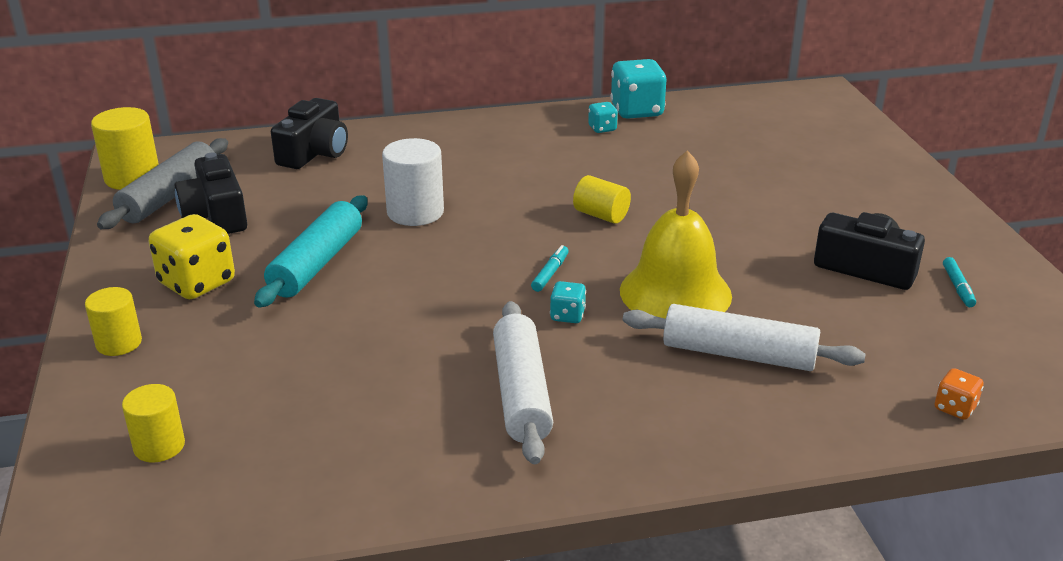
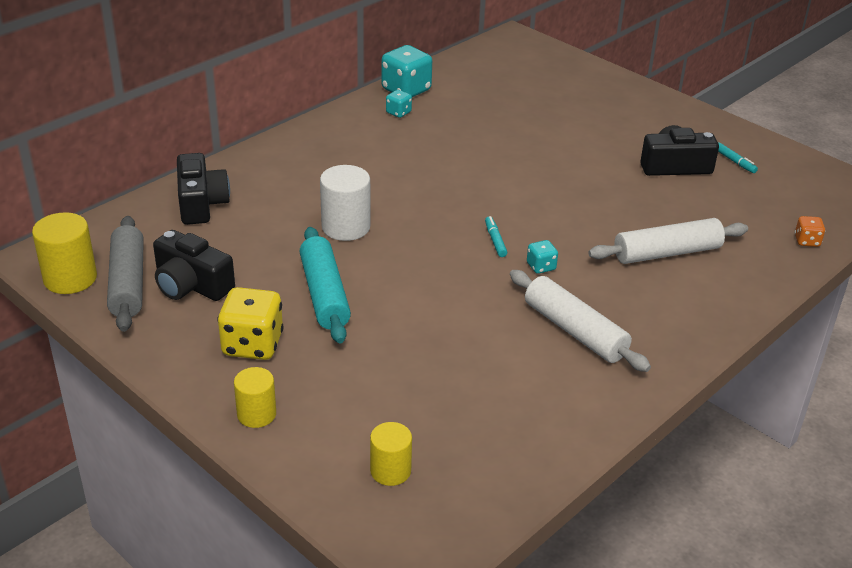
camera: 35 degrees left, 5 degrees up
(601, 215) = (477, 184): yellow cylinder -> none
(675, 292) = (587, 225): yellow bell -> none

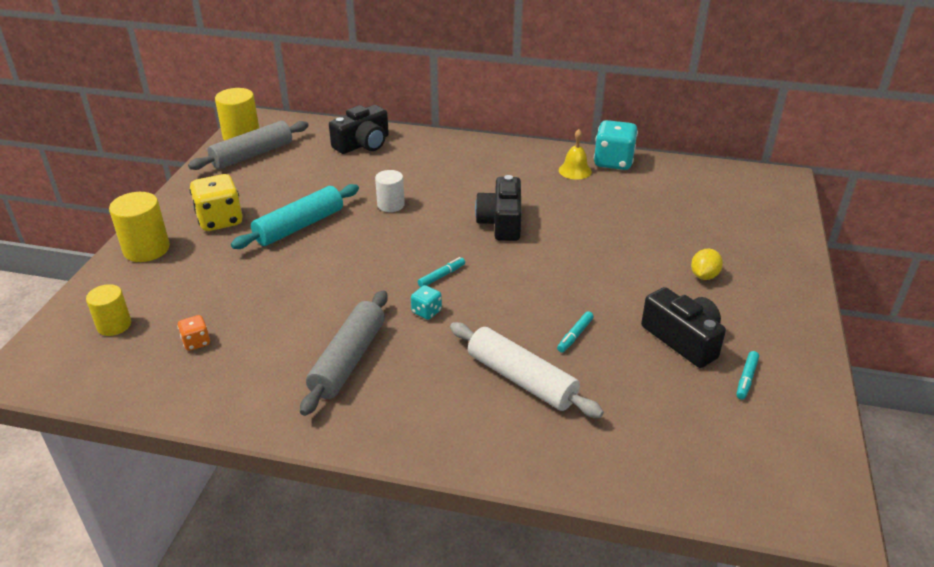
camera: 60 degrees right, 0 degrees up
(191, 285) = (268, 175): black camera -> black camera (501, 222)
(256, 414) = (146, 249): yellow cylinder -> yellow cylinder, size x1.53
(346, 227) = (391, 205): white cylinder -> white cylinder, size x0.65
(398, 113) = (575, 170): turquoise dice -> yellow bell
(574, 331) = (348, 360): white rolling pin -> grey rolling pin
(607, 124) = (704, 276): none -> yellow lemon
(633, 208) = (574, 335): none -> turquoise marker
(806, 241) = (651, 479): orange dice -> orange dice (196, 342)

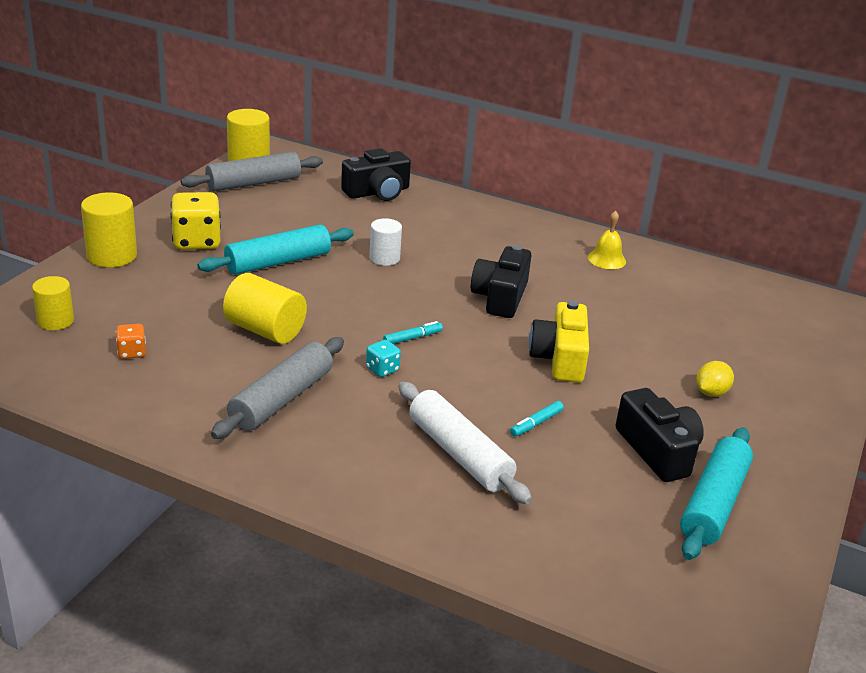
camera: 10 degrees right, 5 degrees down
(310, 295) = (265, 330): none -> yellow cylinder
(571, 270) = (559, 358): none -> yellow camera
(613, 162) = (655, 258): turquoise dice -> none
(746, 379) = (714, 503): turquoise marker -> turquoise rolling pin

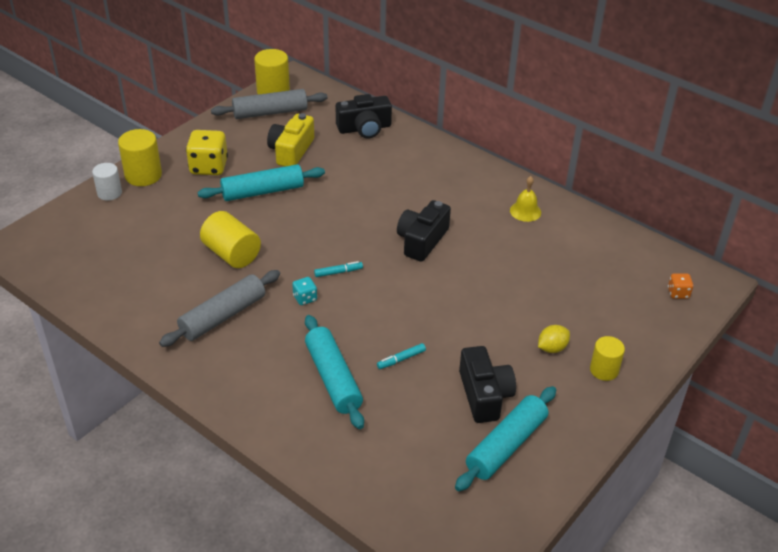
camera: 15 degrees right, 10 degrees up
(55, 321) = (88, 231): yellow cylinder -> yellow cylinder (604, 370)
(132, 352) = (132, 264): orange dice -> orange dice (678, 293)
(384, 258) = (345, 195): white cylinder -> white cylinder (109, 193)
(459, 454) = (333, 378): white rolling pin -> turquoise rolling pin
(559, 358) = (444, 303): yellow camera -> yellow camera (291, 151)

